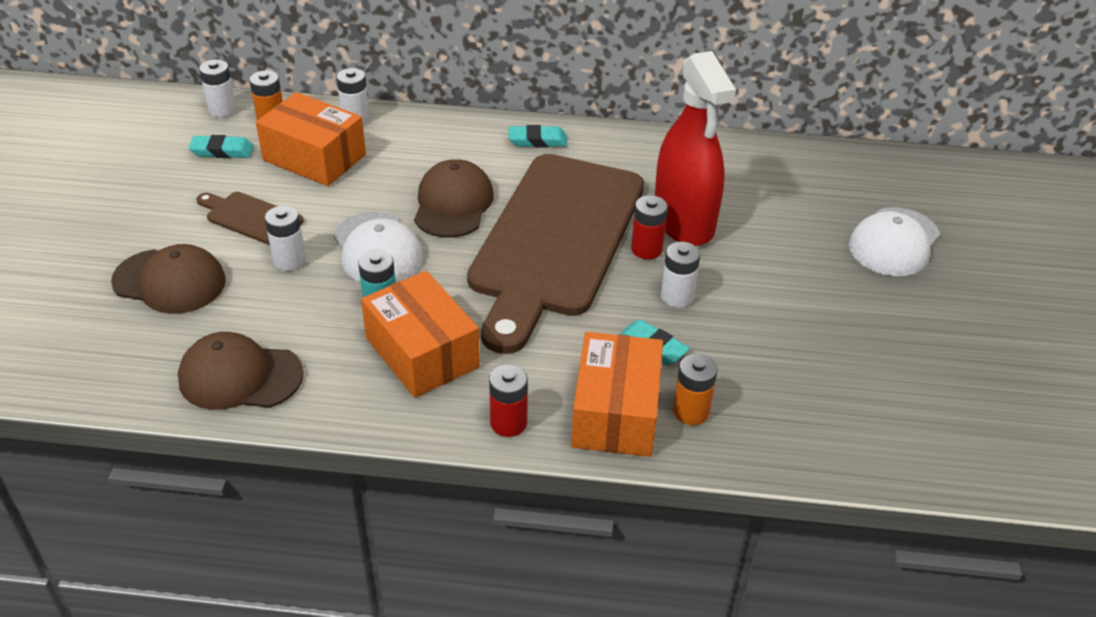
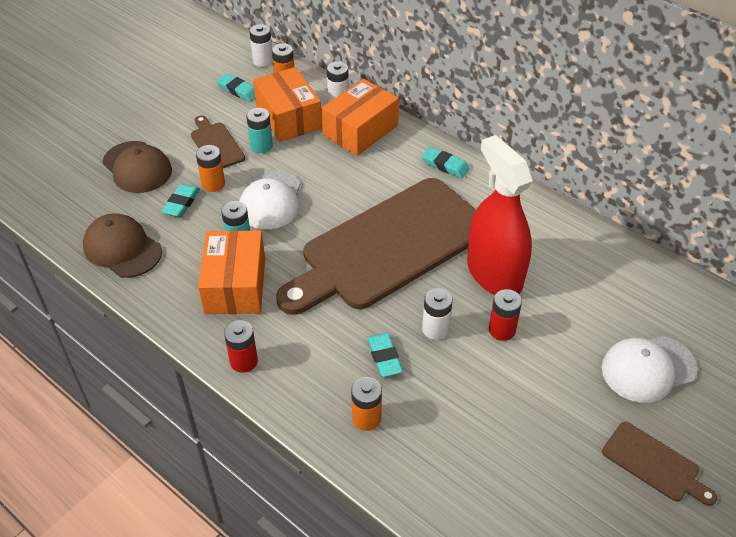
camera: 35 degrees right, 5 degrees up
(269, 296) = (181, 203): none -> turquoise eraser
(289, 260) = (213, 184): white battery -> orange battery
(310, 198) = (261, 146): none -> turquoise battery
(453, 204) = (346, 189): brown cap -> none
(616, 412) = (316, 391): orange box -> orange box (360, 130)
(646, 249) = (447, 283): red battery -> red battery (502, 330)
(684, 221) = (494, 274): red spray bottle -> red spray bottle turned 135 degrees clockwise
(973, 319) = (654, 464): none -> brown cutting board

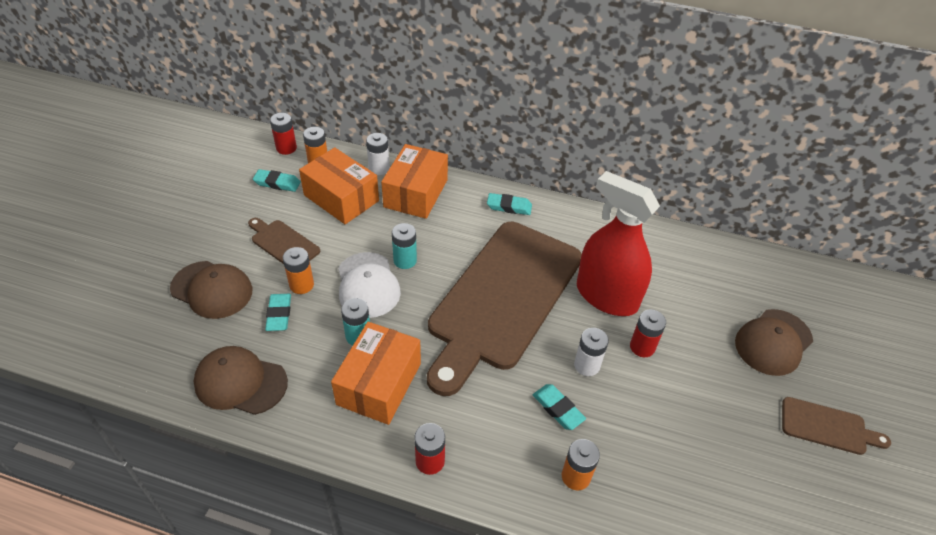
camera: 25 degrees left, 0 degrees up
(235, 285) = (379, 384): orange box -> orange box turned 45 degrees clockwise
(261, 146) = (330, 233): turquoise battery -> turquoise battery (405, 260)
(263, 61) = (286, 148): white battery -> red battery
(648, 368) = (773, 342): white cap -> brown cap

